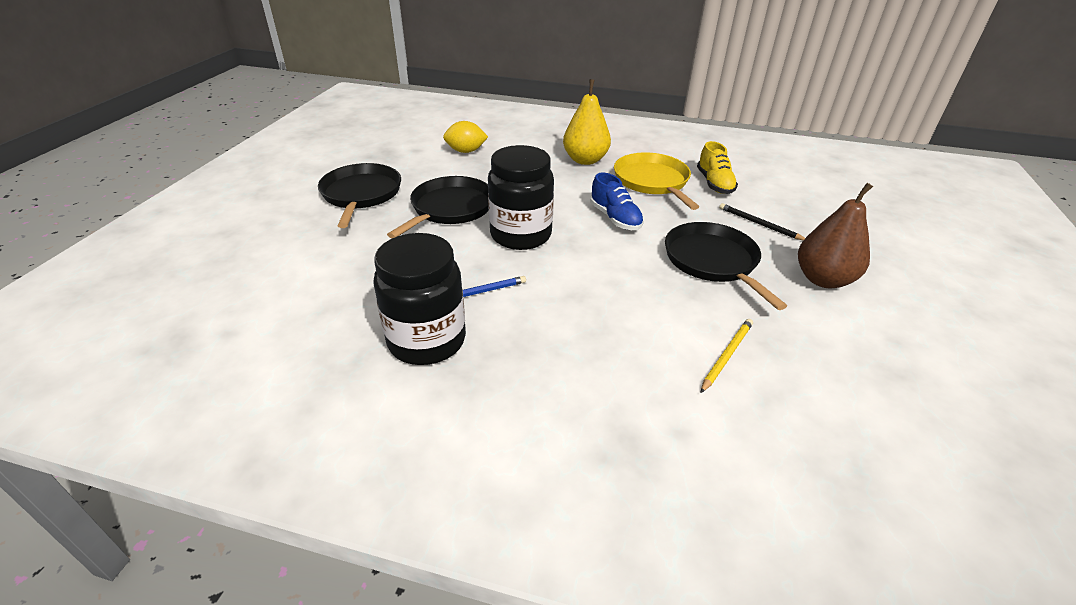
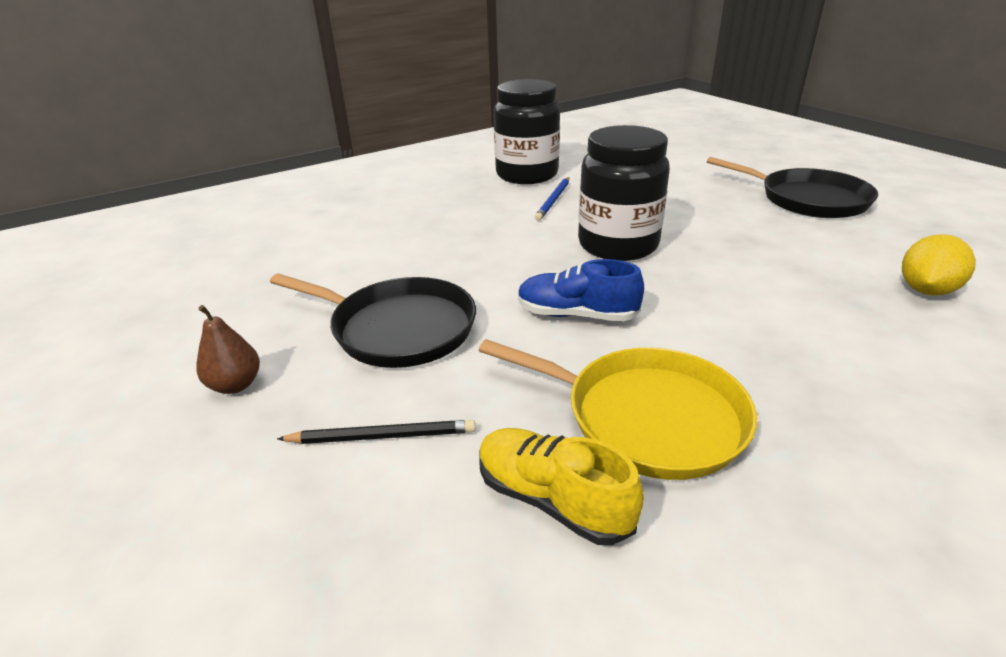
camera: 135 degrees right, 5 degrees down
(450, 208) = (724, 229): black pan -> none
(585, 160) = (810, 389): yellow pear -> none
(726, 355) = (314, 257): yellow pencil -> none
(823, 279) = (235, 385): brown pear -> brown pear, size x0.55

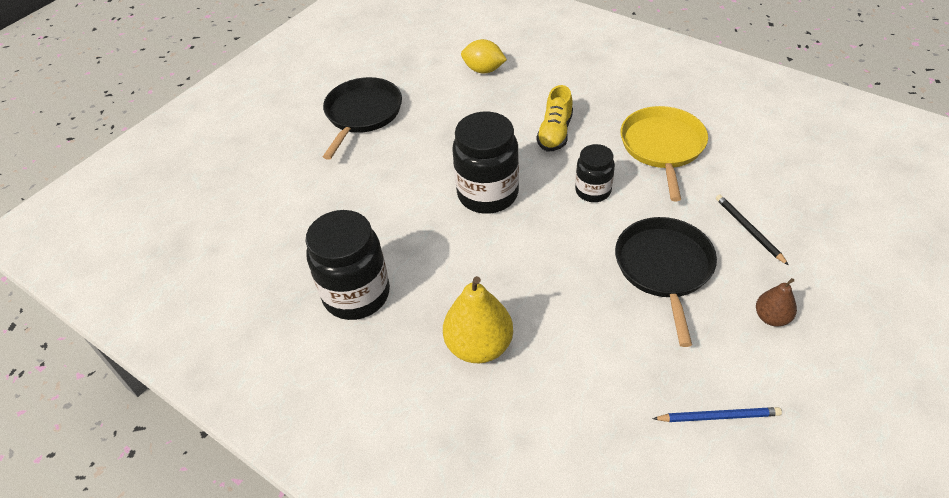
camera: 110 degrees left, 15 degrees up
(420, 210) = (479, 346): none -> yellow pear
(552, 500) = (733, 162): yellow shoe -> yellow shoe (555, 133)
(553, 200) = (417, 254): blue pencil -> blue pencil (718, 416)
(576, 315) = (593, 191): blue shoe -> black jar

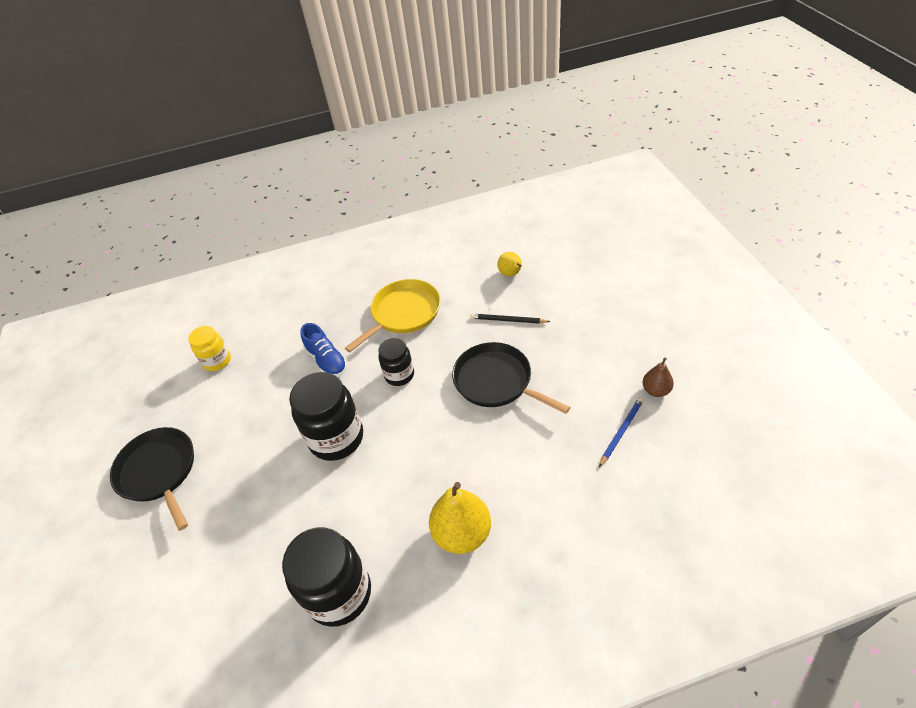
camera: 50 degrees left, 0 degrees up
(483, 70) = (217, 361): yellow lemon -> yellow jar
(555, 133) = (327, 360): yellow shoe -> blue shoe
(662, 147) = (403, 313): yellow pan -> yellow pan turned 90 degrees clockwise
(771, 317) = (577, 356): brown pear -> brown pear (656, 390)
(811, 194) = (511, 274): none -> yellow pear

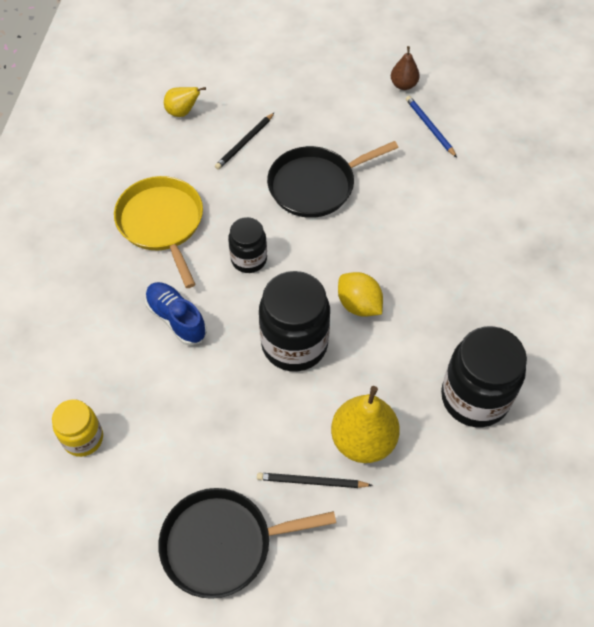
camera: 70 degrees left, 10 degrees up
(221, 504) = (311, 482): none -> black pencil
(327, 360) = (176, 319): blue shoe -> blue shoe turned 120 degrees counterclockwise
(393, 464) = (359, 305): none -> yellow lemon
(462, 533) = (464, 280): yellow pear -> yellow pear (363, 440)

